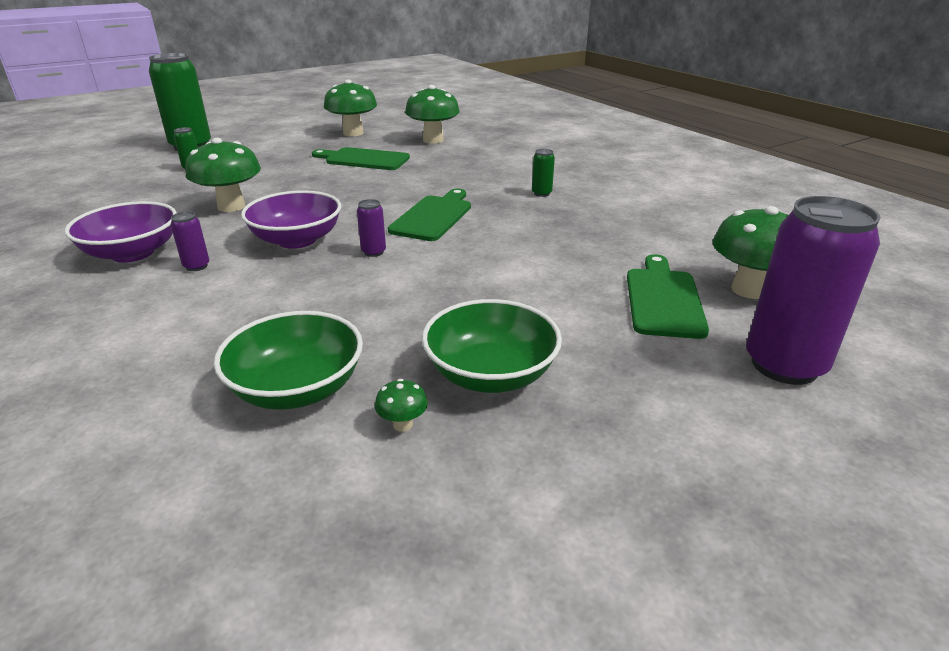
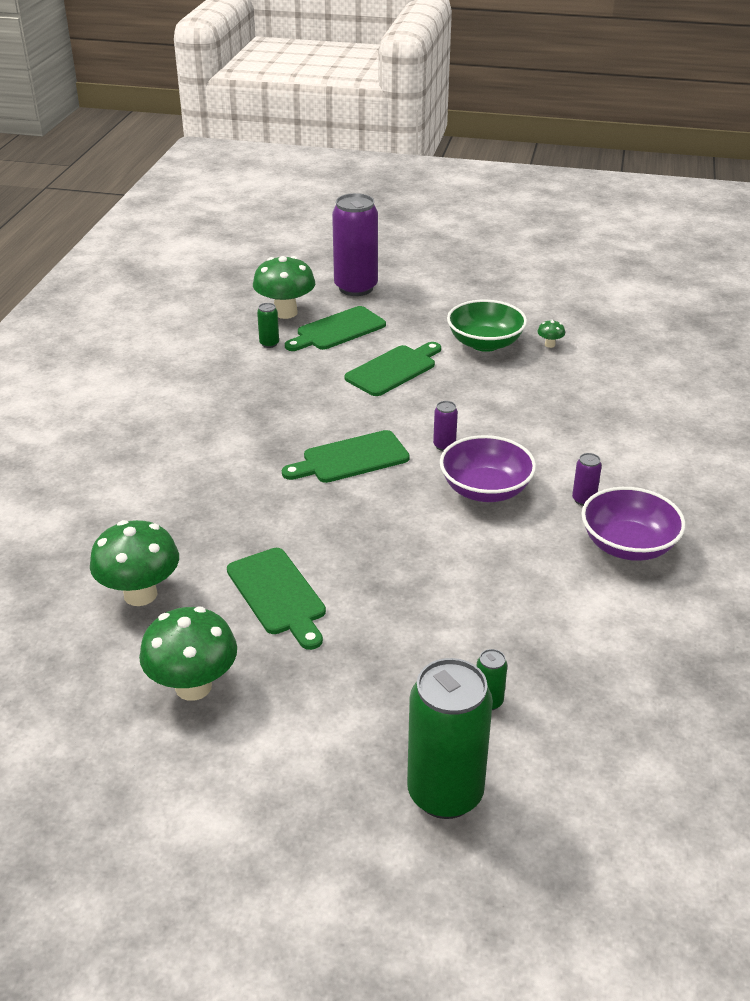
camera: 135 degrees left, 5 degrees up
(231, 206) = (501, 575): green mushroom -> none
(297, 389) = (582, 380): green bowl -> none
(529, 289) = (393, 369): none -> green cutting board
(541, 193) = (225, 437): green can -> green can (269, 344)

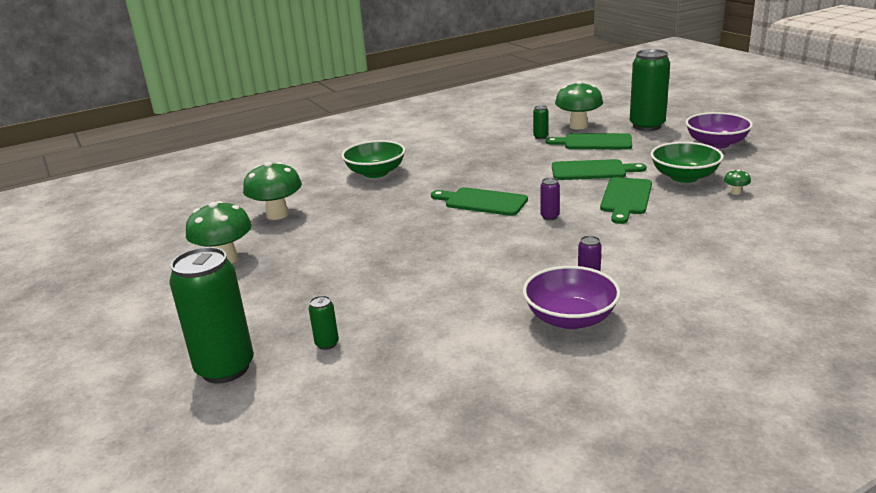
camera: 50 degrees right, 10 degrees down
(158, 475) = (375, 173): none -> green bowl
(278, 595) = (329, 243): green cutting board -> green cutting board (626, 198)
(356, 288) = (647, 126): purple can -> green can
(485, 490) = (532, 247): purple bowl -> purple bowl (716, 144)

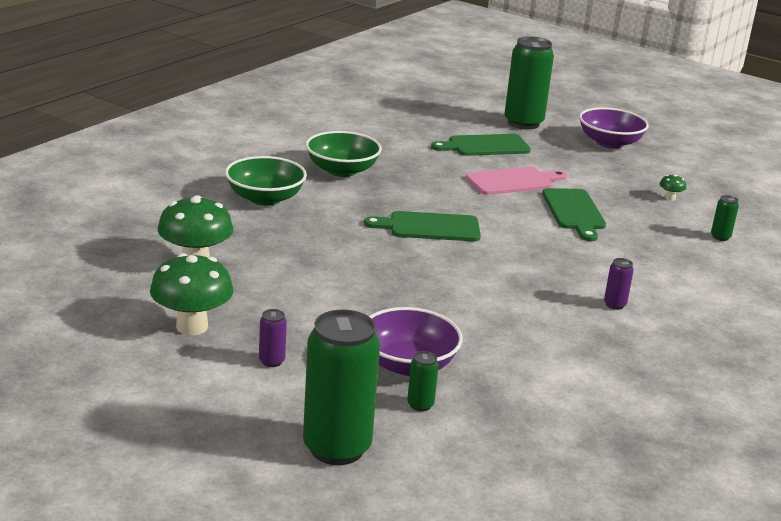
camera: 30 degrees left, 0 degrees up
(540, 137) = (420, 141): green can -> green can (720, 237)
(549, 217) = (517, 239): purple can -> purple can (272, 361)
(570, 318) = (630, 344): purple bowl -> purple bowl (408, 364)
(578, 126) = (449, 125): green mushroom -> none
(592, 170) = (513, 181): green cutting board -> pink cutting board
(684, 177) = (610, 183): green bowl -> green bowl (342, 170)

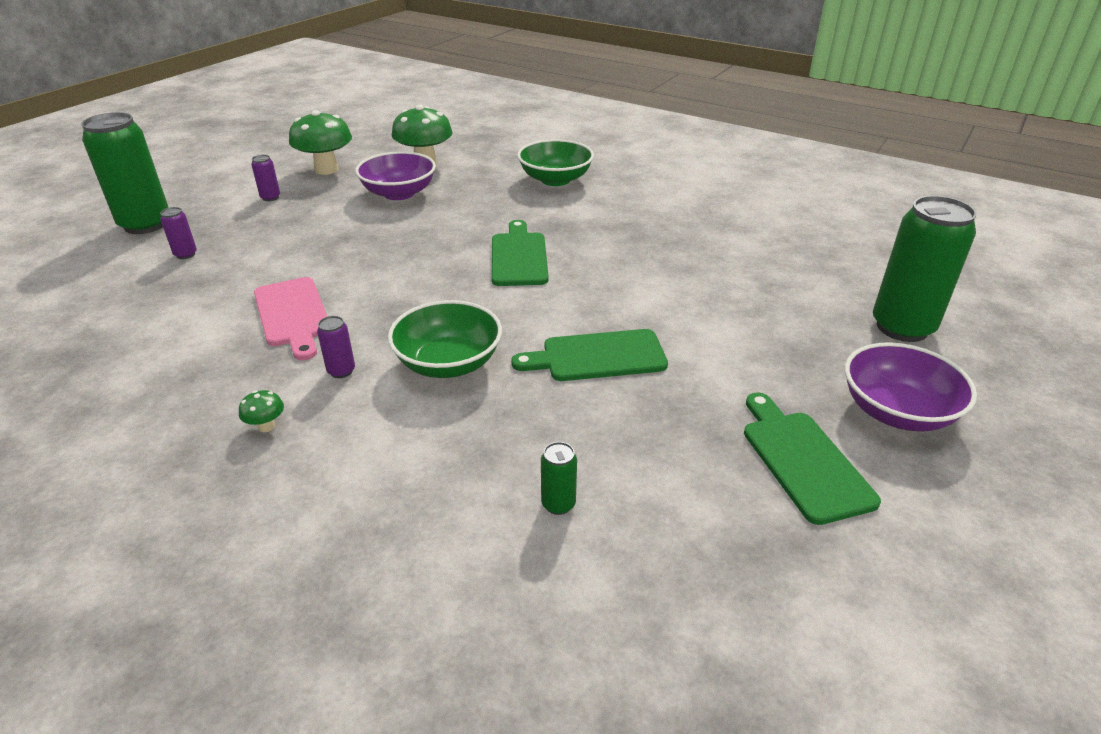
camera: 90 degrees right, 10 degrees up
(342, 170) = (640, 209): green bowl -> green bowl (448, 363)
(408, 364) = (249, 249): purple bowl -> purple bowl (399, 193)
(420, 405) = (185, 254): green can -> purple can
(485, 146) = (781, 293): green cutting board -> green cutting board (803, 460)
(513, 181) = (674, 312): pink cutting board -> pink cutting board (293, 315)
(670, 198) = (693, 461): green mushroom -> green mushroom (266, 426)

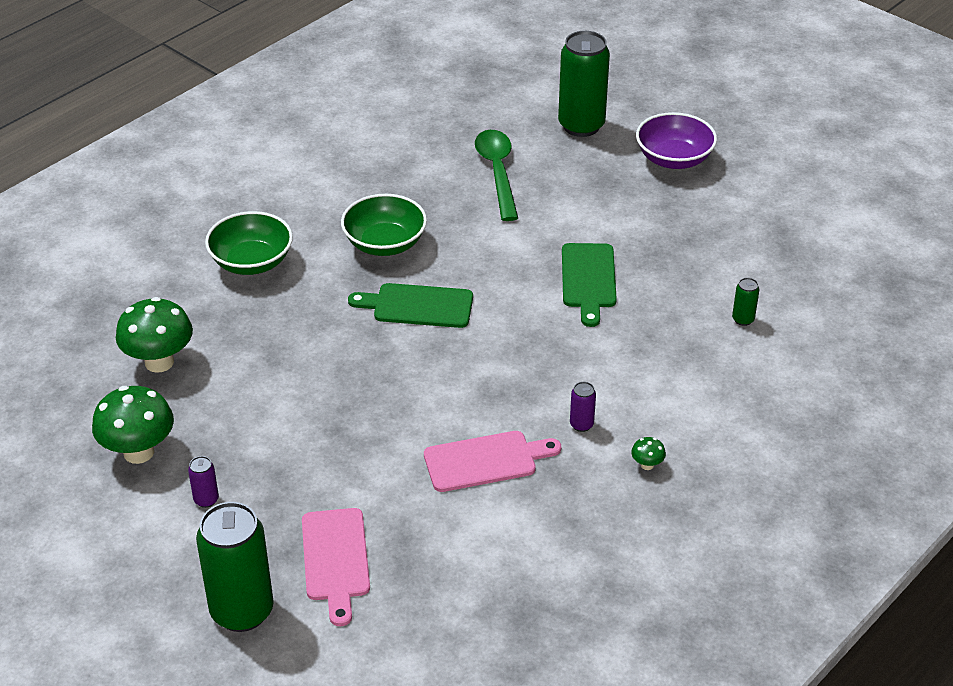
camera: 80 degrees left, 5 degrees up
(185, 254) = (336, 559): purple can -> pink cutting board
(399, 193) = (238, 386): purple bowl -> none
(448, 363) = (581, 361): green bowl -> green bowl (385, 243)
(762, 279) = (497, 172): none -> green spoon
(803, 460) = (714, 210): green cutting board -> none

